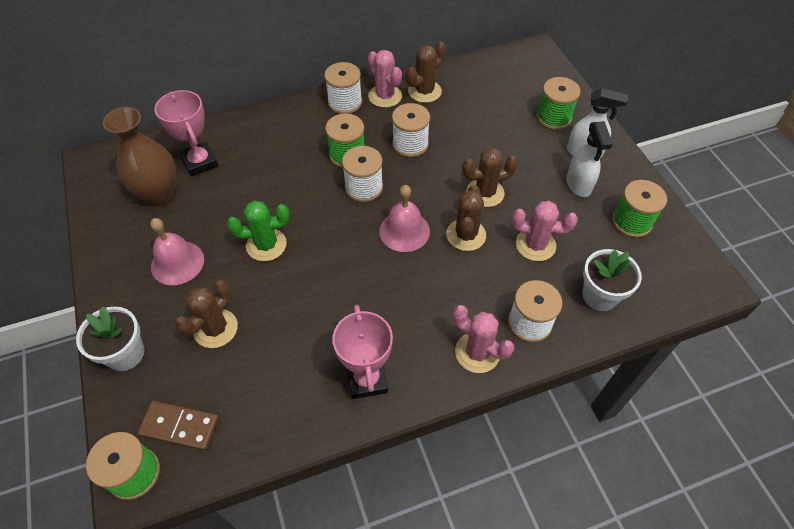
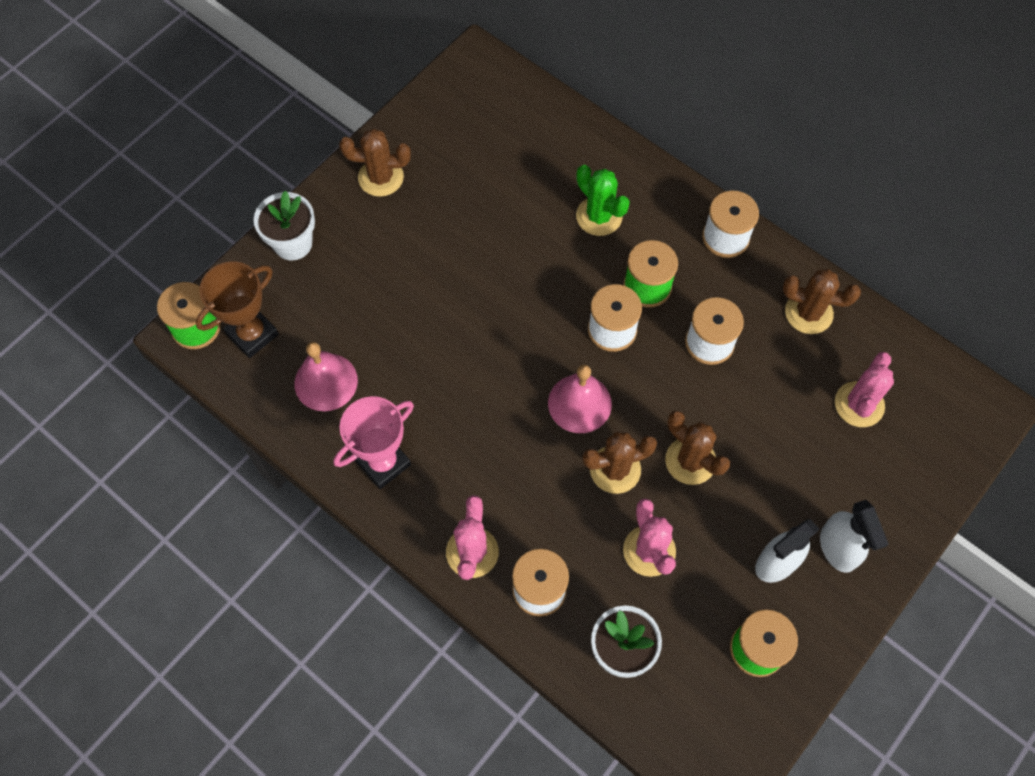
camera: 60 degrees right, 10 degrees up
(160, 195) = (474, 148): brown vase -> none
(177, 262) = (408, 218): pink bell -> pink bell (326, 382)
(180, 427) = (252, 334): brown domino -> brown trophy
(200, 162) = (539, 153): pink trophy -> none
(215, 328) = (359, 299): brown cactus -> brown cactus (381, 177)
(266, 245) = (477, 282): green cactus -> green cactus (599, 216)
(385, 96) = (767, 274): pink cactus -> pink cactus (859, 404)
(553, 117) = (874, 485): green spool -> none

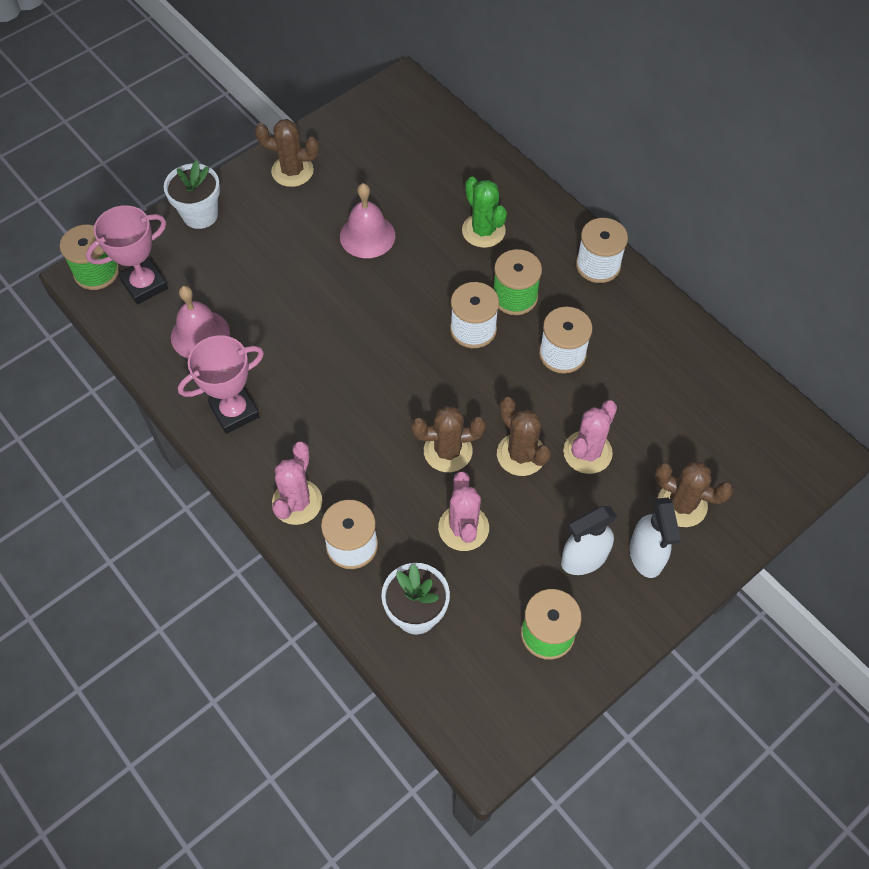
camera: 10 degrees right, 5 degrees down
(252, 334) = (145, 285): brown trophy -> pink trophy
(579, 403) = (428, 388): pink bell -> pink bell (367, 236)
(808, 313) = (662, 342): brown cactus -> brown cactus (682, 504)
(859, 404) = (694, 429): pink cactus -> pink cactus (587, 452)

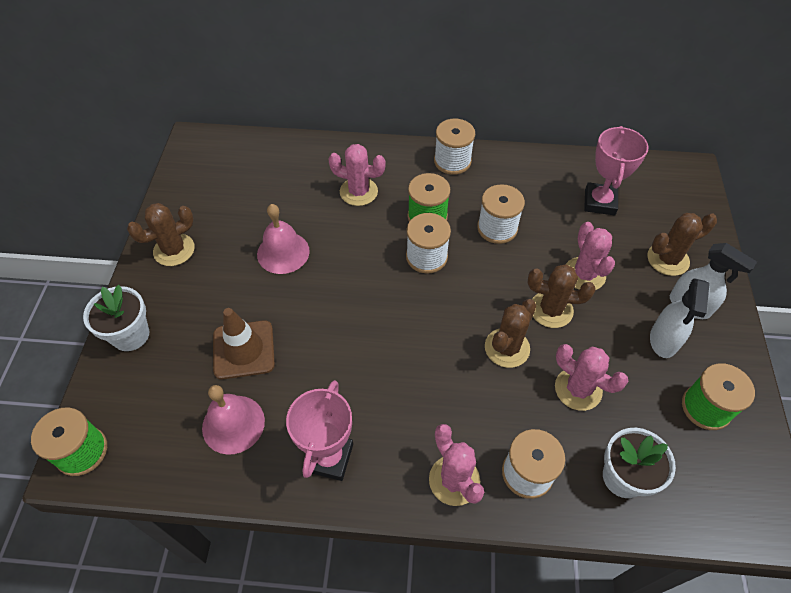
camera: 45 degrees left, 5 degrees down
(145, 285) = (140, 425): pink trophy -> pink trophy (599, 202)
(260, 288) = (244, 350): none -> brown traffic cone
(483, 231) = (358, 192): green cactus -> pink cactus

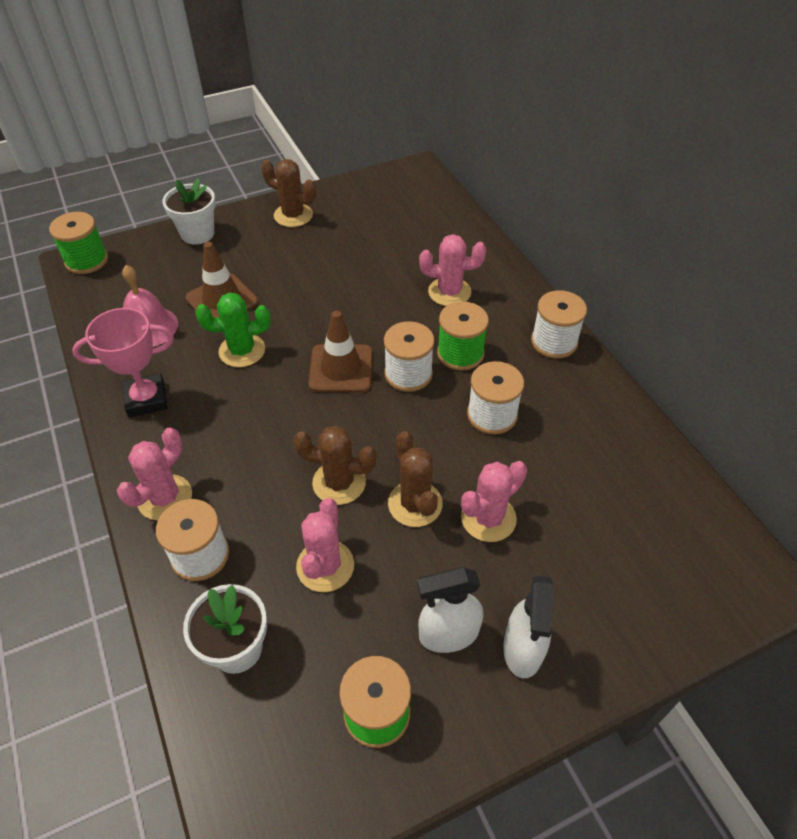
camera: 60 degrees right, 5 degrees down
(283, 252) = (338, 276): pink bell -> none
(321, 358) = (242, 350): none -> green cactus
(358, 192) = (449, 292): pink cactus -> pink cactus turned 75 degrees counterclockwise
(392, 297) = (341, 369): none -> brown traffic cone
(599, 202) = (614, 496): pink trophy -> none
(668, 259) = (581, 600): brown cactus -> none

